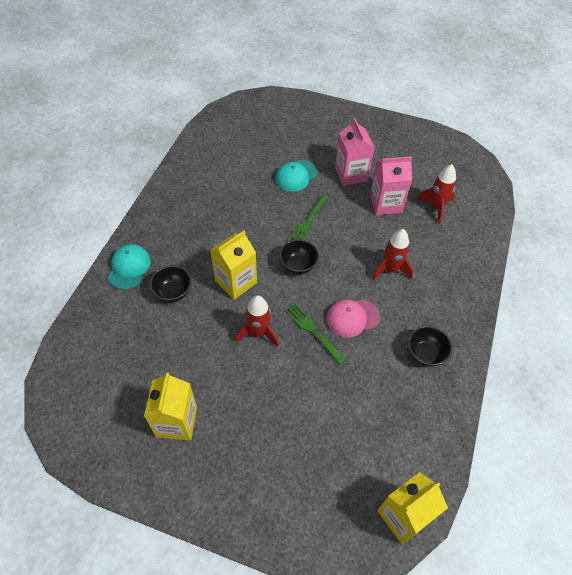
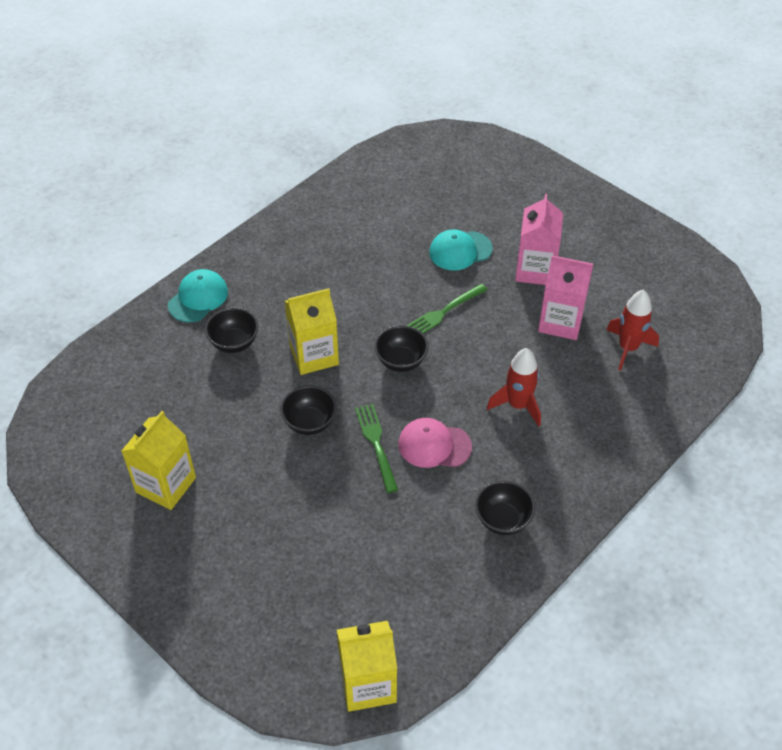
camera: 25 degrees right, 5 degrees down
(259, 333) = (309, 423): red rocket -> black bowl

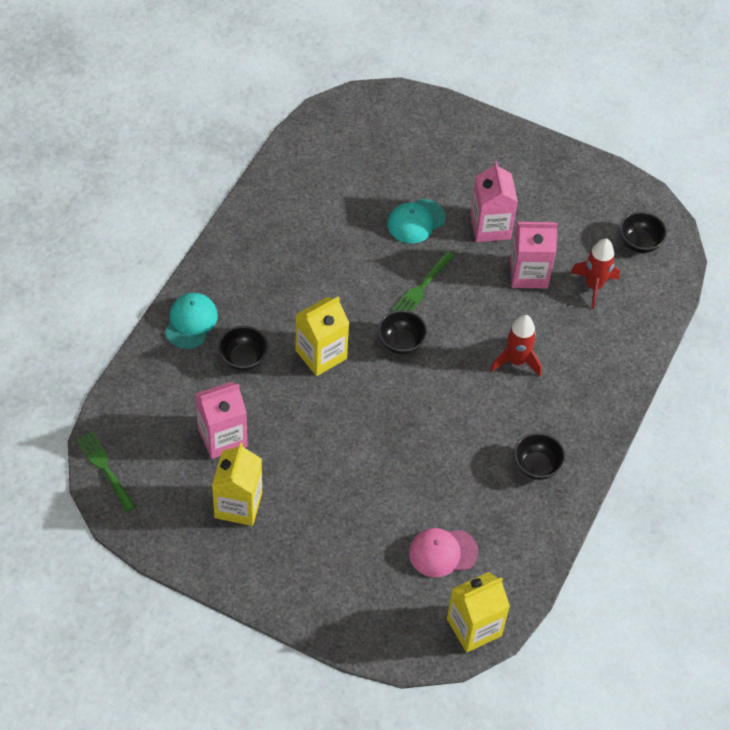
camera: 20 degrees left, 5 degrees up
(180, 413) = (222, 437): none -> pink carton
(309, 423) = (342, 419): black bowl -> black bowl (639, 243)
(376, 444) = (407, 425): green fork -> green fork (105, 469)
(434, 445) = (457, 414): pink cap -> pink cap (442, 552)

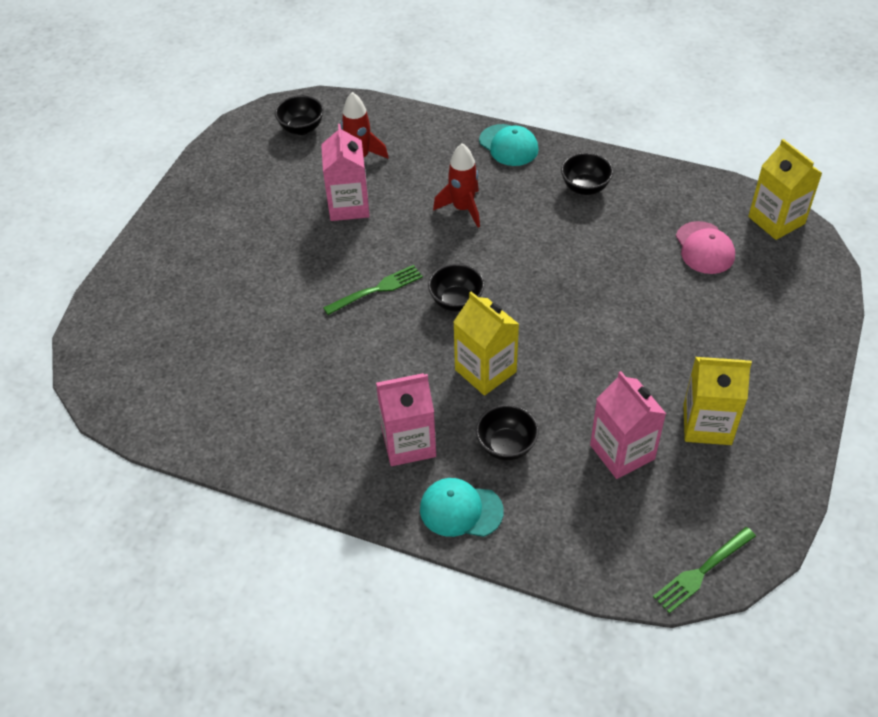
camera: 90 degrees left, 5 degrees down
(416, 221) = (283, 302): turquoise cap -> turquoise cap (508, 145)
(422, 287) = (376, 290): green fork -> green fork turned 60 degrees counterclockwise
(490, 227) = (287, 239): pink carton -> pink carton (408, 443)

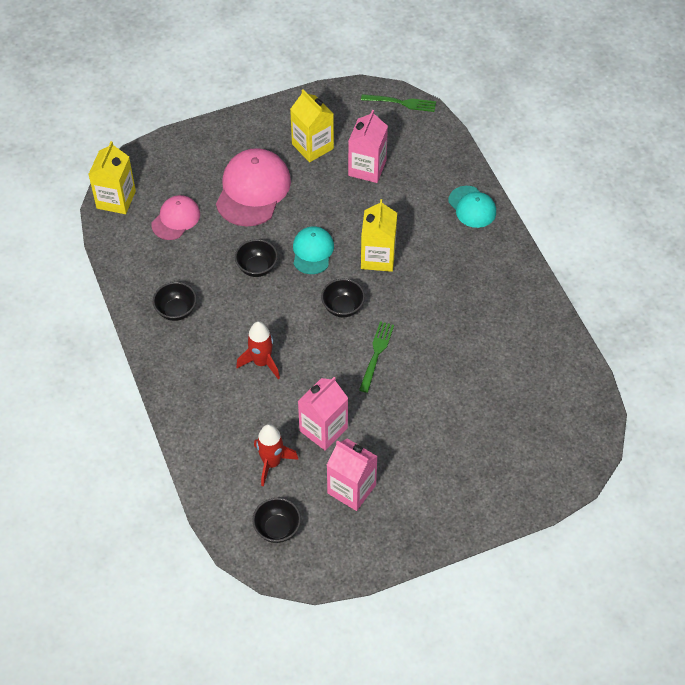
camera: 135 degrees left, 5 degrees up
(376, 290) = (376, 354): green fork -> green fork turned 90 degrees clockwise
(408, 443) = (460, 256): pink carton -> pink carton (351, 489)
(506, 446) = (415, 215): black bowl -> black bowl (257, 268)
(508, 145) = (173, 382): turquoise cap -> turquoise cap (312, 251)
(687, 330) = (253, 190): none -> pink cap

